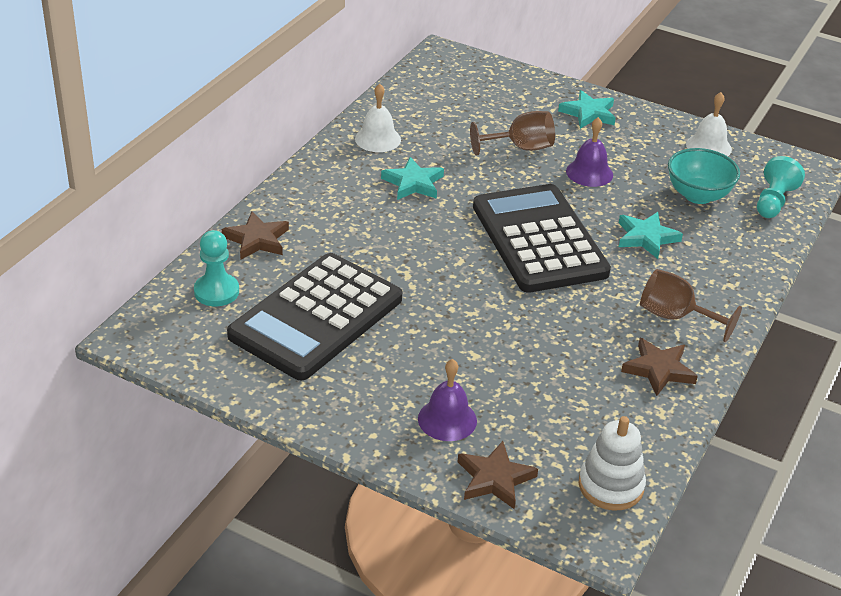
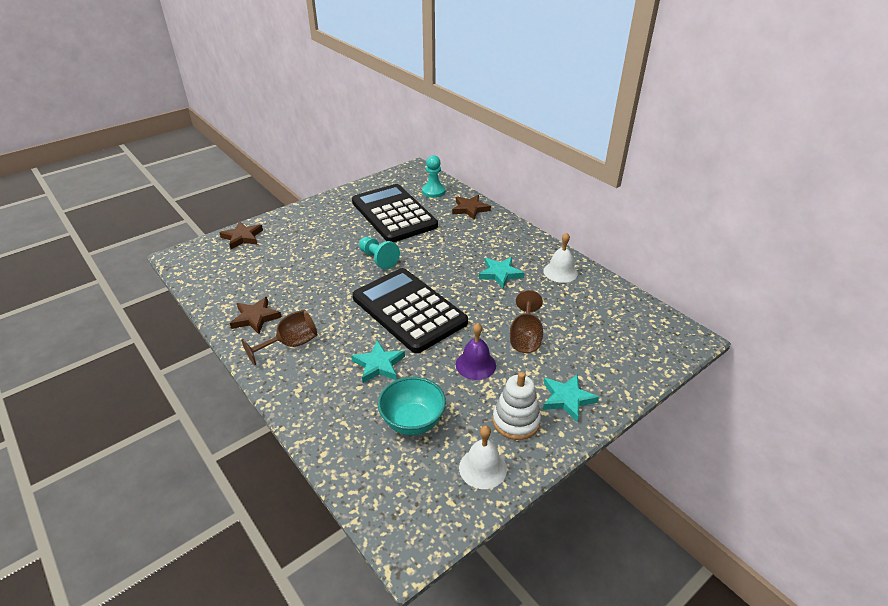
camera: 115 degrees right, 0 degrees up
(447, 419) = (290, 234): purple bell -> none
(539, 239) = (409, 310): black calculator -> black calculator turned 135 degrees counterclockwise
(611, 486) = (201, 269): white stacking toy -> white stacking toy (516, 421)
(773, 201) = (375, 476): turquoise pawn -> turquoise pawn (378, 259)

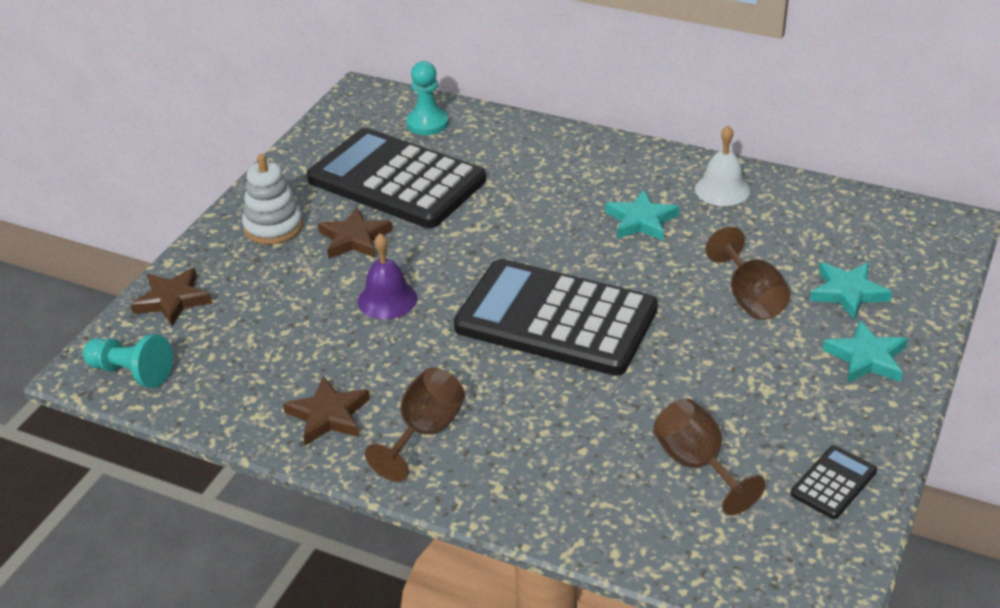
camera: 25 degrees left, 0 degrees up
(378, 259) = (438, 259): turquoise pawn -> turquoise pawn (131, 373)
(378, 365) = (582, 410): turquoise star -> turquoise star (847, 292)
(412, 422) = (697, 465): turquoise bowl -> brown goblet
(470, 209) = (511, 135): brown star -> brown star (354, 238)
(475, 364) = (715, 359): purple bell -> purple bell (387, 299)
(482, 468) = (833, 483): white bell -> black calculator
(516, 421) = (827, 410): white stacking toy -> white stacking toy (273, 227)

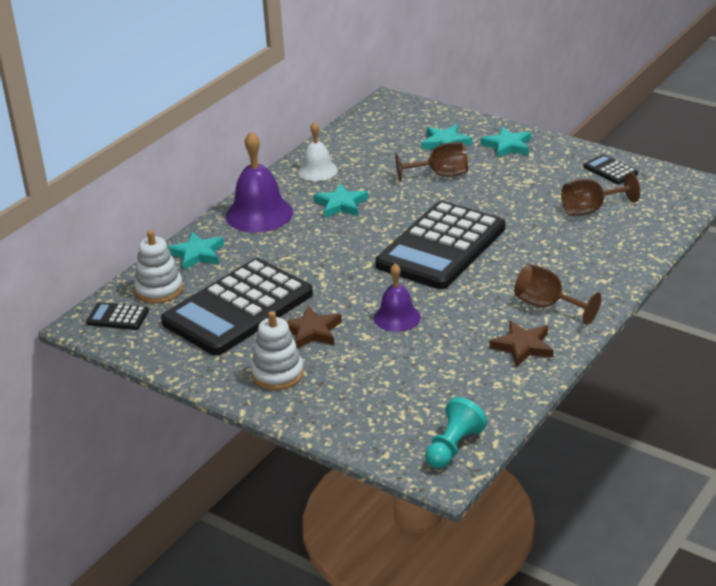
camera: 80 degrees left, 5 degrees down
(172, 300) = (362, 428): brown star -> none
(374, 108) = (117, 317): none -> black calculator
(427, 123) = (159, 290): turquoise pawn -> white stacking toy
(502, 134) = (197, 254): none -> turquoise star
(601, 162) = (259, 214): none -> purple bell

